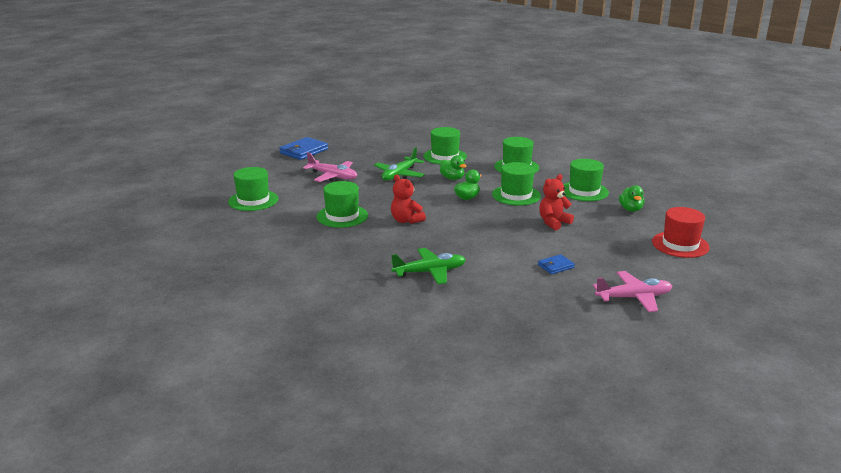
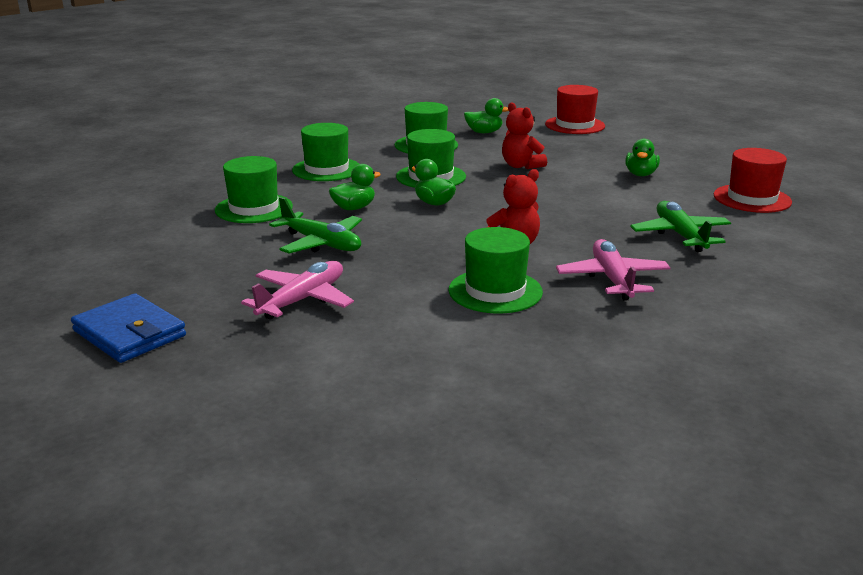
camera: 85 degrees left, 0 degrees up
(253, 200) = (407, 384): green hat -> none
(515, 309) = (752, 198): none -> red hat
(556, 266) = (640, 174): blue wallet -> green duck
(634, 297) = (700, 152): pink plane -> pink plane (612, 279)

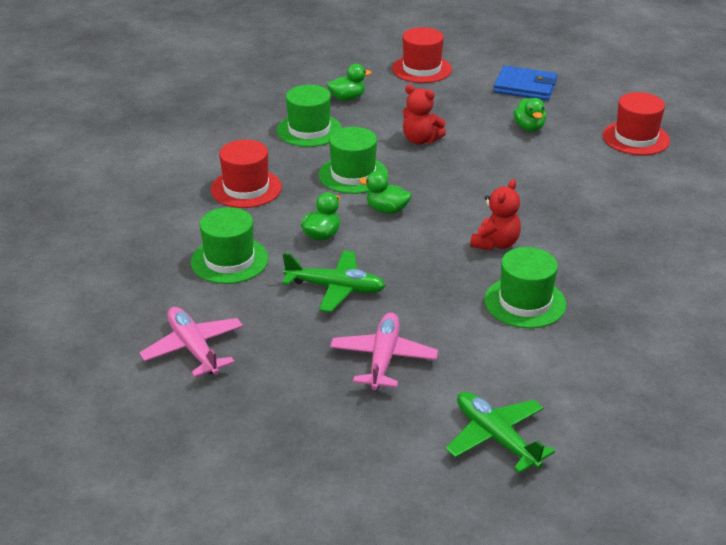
camera: 25 degrees left, 10 degrees up
(129, 333) = (277, 440): blue wallet -> blue wallet (525, 87)
(326, 169) = (246, 188): green hat -> red hat
(612, 279) = (599, 263): pink plane -> pink plane (193, 349)
(680, 235) = (613, 198): green plane -> green plane (495, 438)

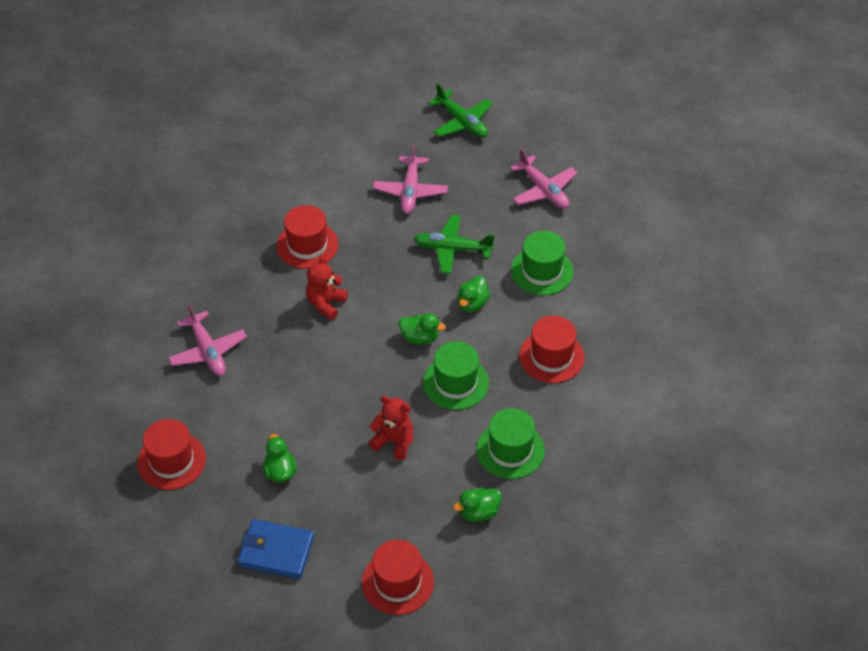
camera: 175 degrees right, 15 degrees up
(495, 438) = (336, 141): green plane -> green plane (462, 122)
(525, 302) = (307, 245): green hat -> red hat
(625, 211) = (208, 351): none -> pink plane

